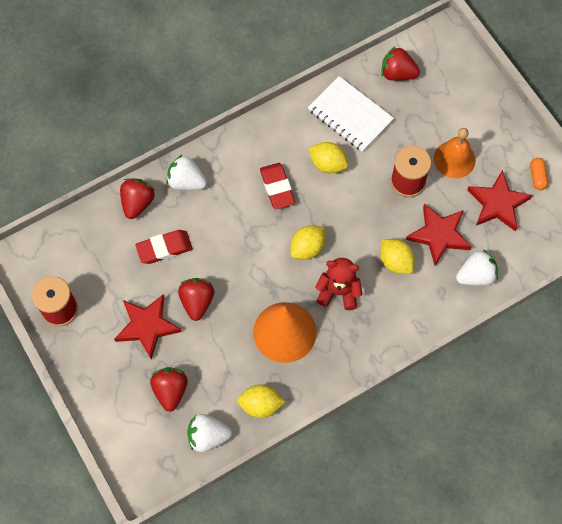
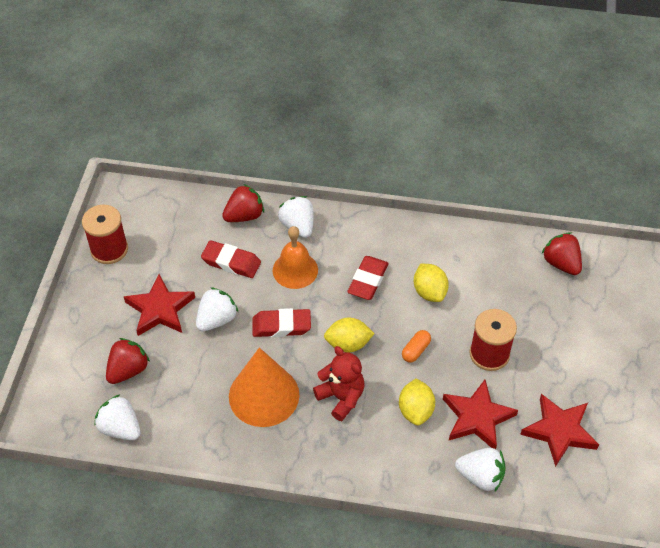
camera: 40 degrees right, 15 degrees down
(197, 302) = (217, 319): red strawberry -> white strawberry
(248, 270) = (281, 326): none -> red eraser
(260, 405) = (187, 437): yellow lemon -> none
(350, 115) = (486, 268): white notebook -> none
(454, 159) = (551, 365): orange bell -> orange bell (295, 270)
(537, 177) = (621, 436): orange capsule -> orange capsule (415, 350)

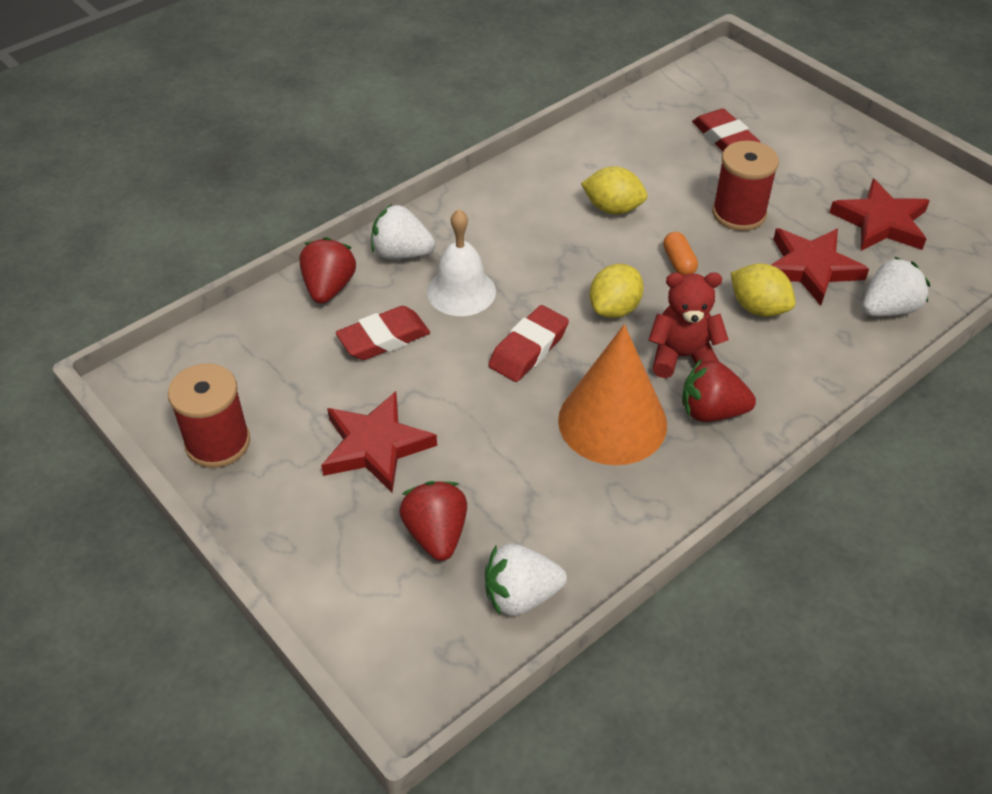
camera: 50 degrees left, 5 degrees down
(217, 319) = (454, 401): white strawberry -> none
(295, 270) = (461, 291): orange bell -> white bell
(368, 280) = (545, 244): red eraser -> red eraser (724, 138)
(561, 263) = (678, 104): red strawberry -> red strawberry (711, 411)

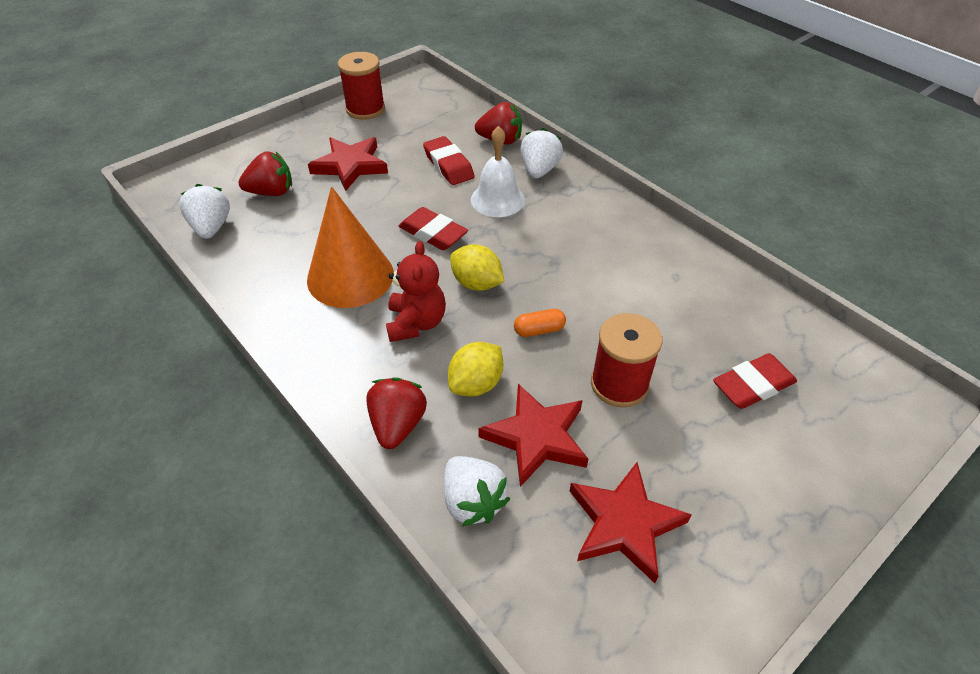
camera: 90 degrees right, 0 degrees up
(613, 208) = (612, 289): yellow lemon -> none
(711, 411) = (350, 336): red strawberry -> red strawberry (397, 425)

